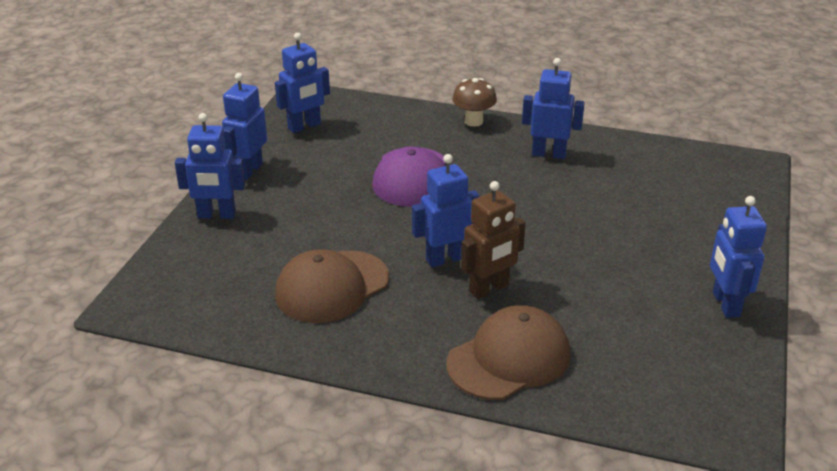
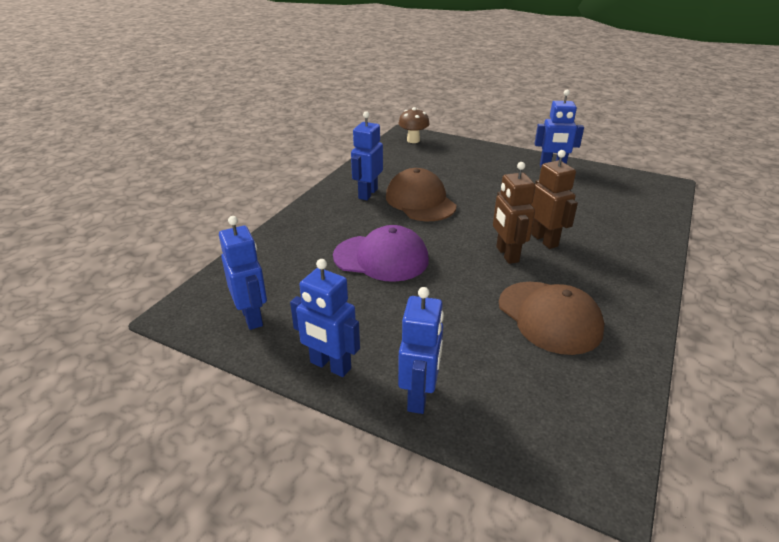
camera: 80 degrees left, 0 degrees up
(445, 259) = (507, 254): blue robot -> brown robot
(473, 121) = (300, 218): brown mushroom -> brown mushroom (413, 140)
(509, 359) = (623, 242): brown cap -> brown cap (420, 201)

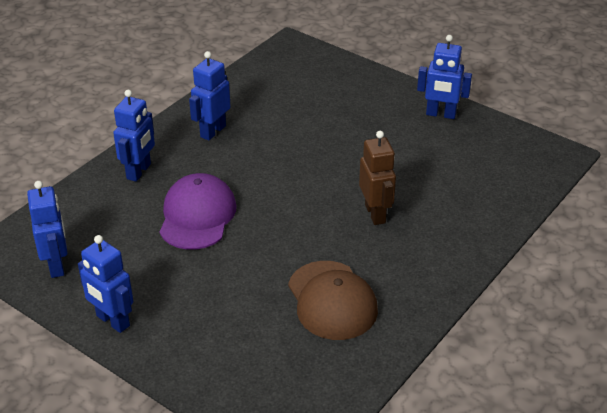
camera: 10 degrees right, 5 degrees up
(381, 258) = (197, 216): purple cap -> purple cap turned 105 degrees counterclockwise
(413, 140) = (295, 56): brown mushroom -> none
(419, 396) = (179, 358): blue robot -> blue robot (139, 171)
(420, 201) = (266, 148): brown cap -> none
(507, 254) = (326, 226): brown robot -> none

